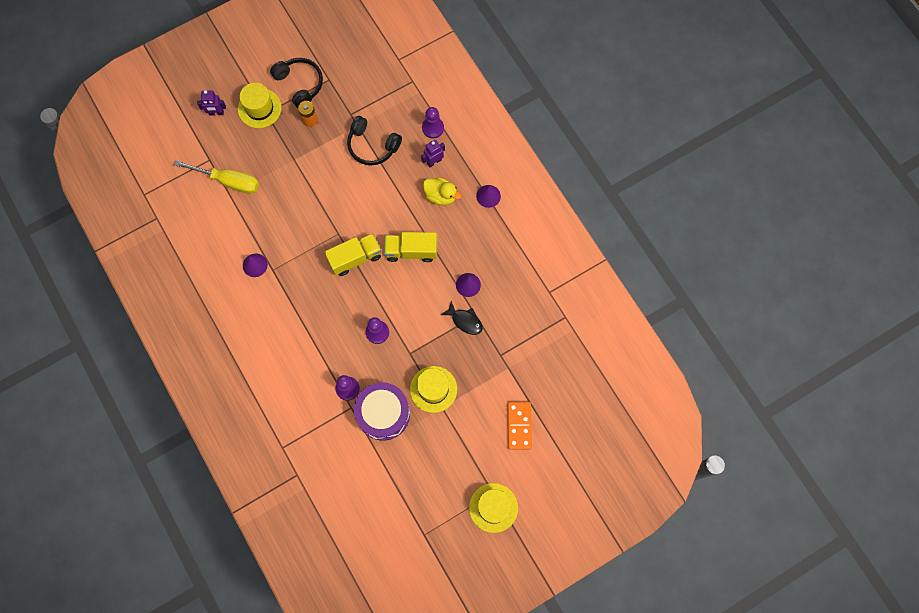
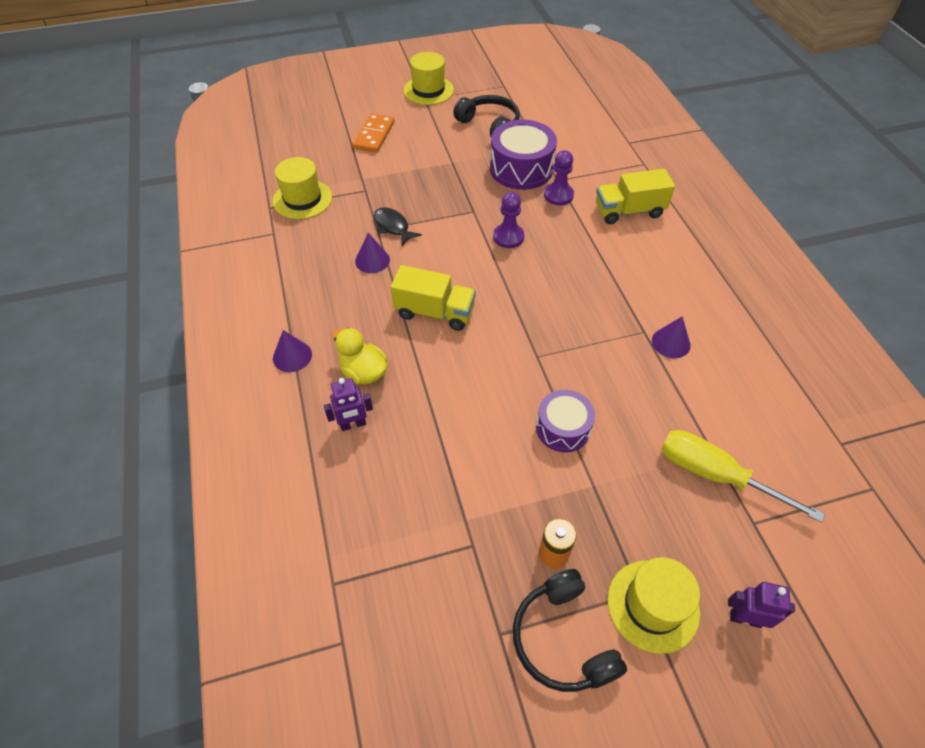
camera: 165 degrees left, 20 degrees down
(315, 188) = (563, 428): none -> purple drum
(355, 258) = (518, 320): yellow truck -> yellow truck (629, 211)
(372, 146) = (448, 476): black headphones -> black headphones (489, 125)
(433, 128) = (332, 481): purple pawn -> none
(433, 389) = (456, 177): yellow hat -> yellow hat (302, 199)

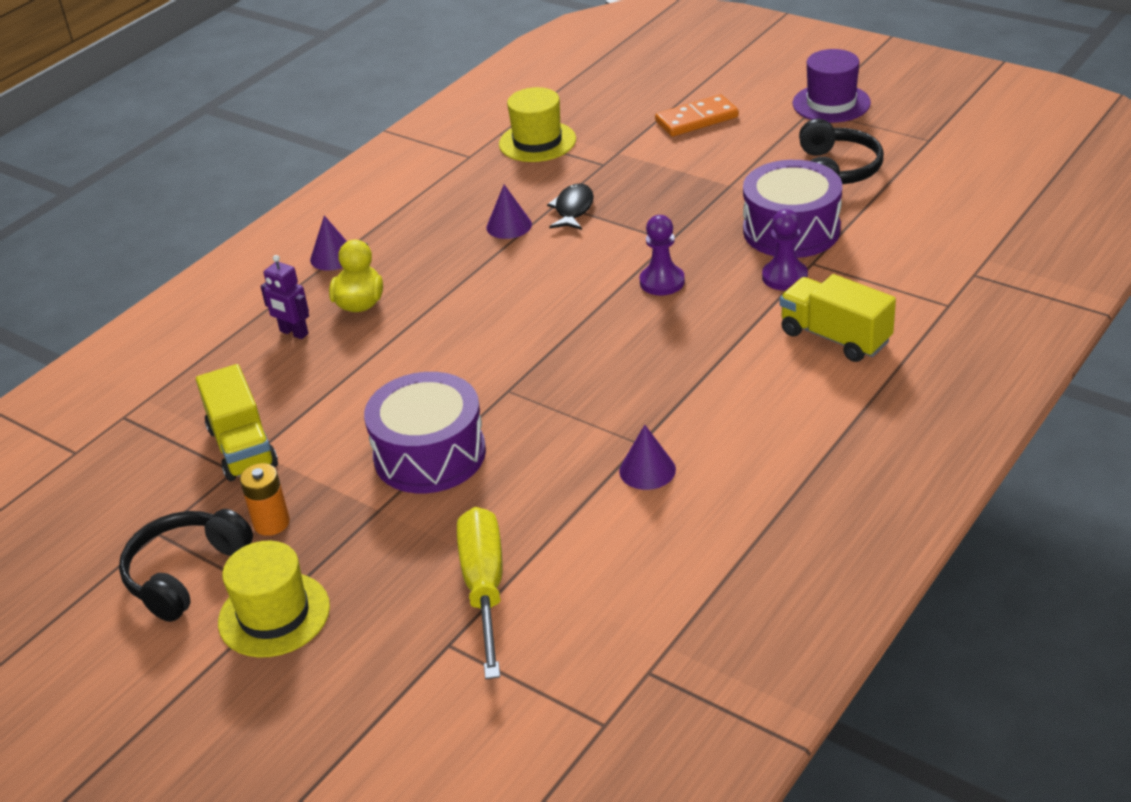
camera: 55 degrees right, 15 degrees down
(428, 90) = (831, 103): yellow hat -> purple hat
(434, 312) = (487, 298): yellow truck -> yellow truck (242, 447)
(563, 428) = (430, 454): purple drum -> purple drum, size x1.59
(745, 618) = (318, 686): purple robot -> none

